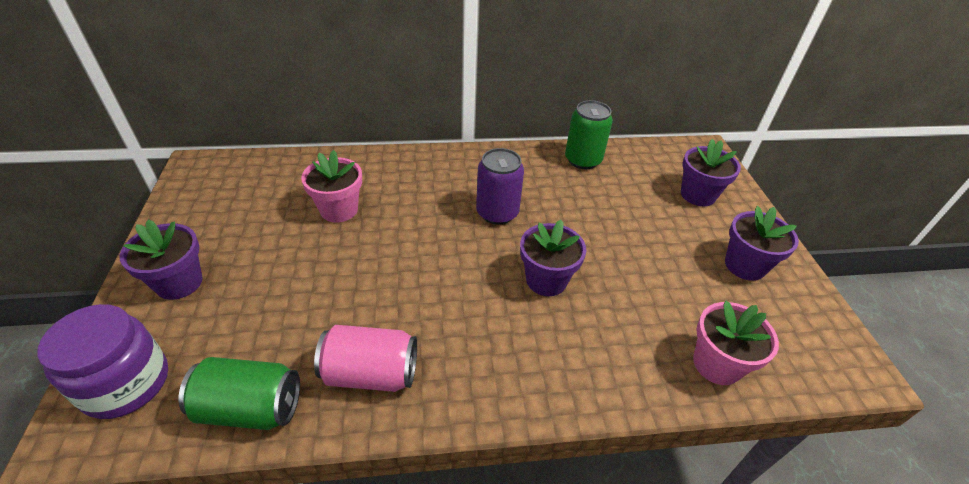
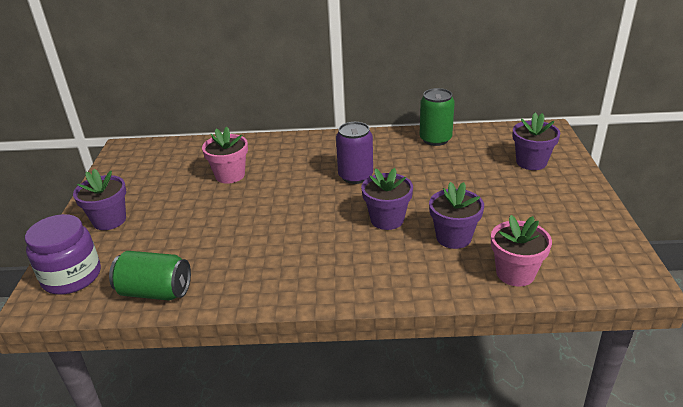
camera: 10 degrees right, 10 degrees down
(371, 373) = (242, 274): pink can -> none
(745, 265) = (559, 210): purple flower pot -> purple flower pot (453, 237)

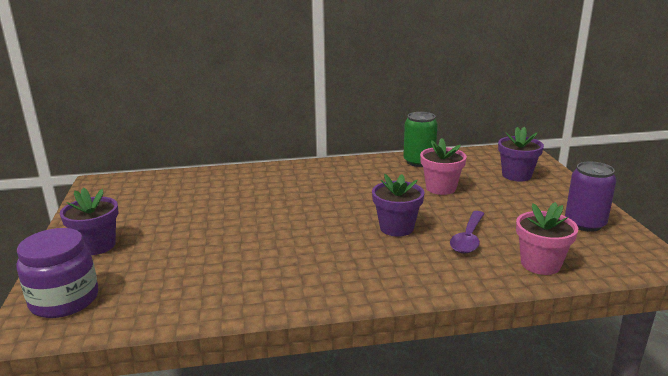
camera: 10 degrees left, 10 degrees down
(155, 292) = (167, 307): green can -> none
(230, 175) = (221, 200): pink flower pot -> pink flower pot (441, 188)
(355, 176) = (351, 194): purple can -> purple can (585, 223)
(453, 237) = (468, 238): purple flower pot -> purple spoon

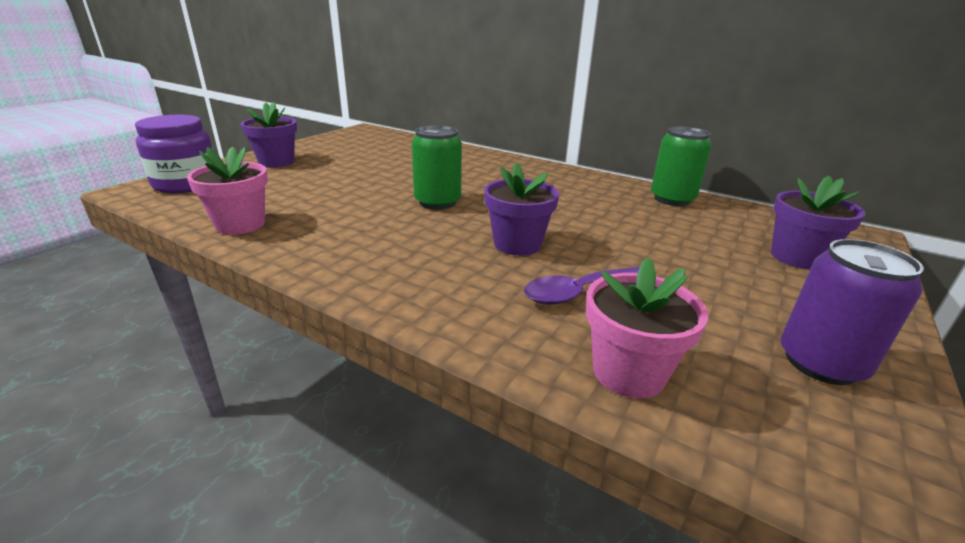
camera: 40 degrees right, 5 degrees up
(299, 222) = (437, 202): none -> green can
(441, 188) = (650, 230): pink flower pot -> pink flower pot (240, 224)

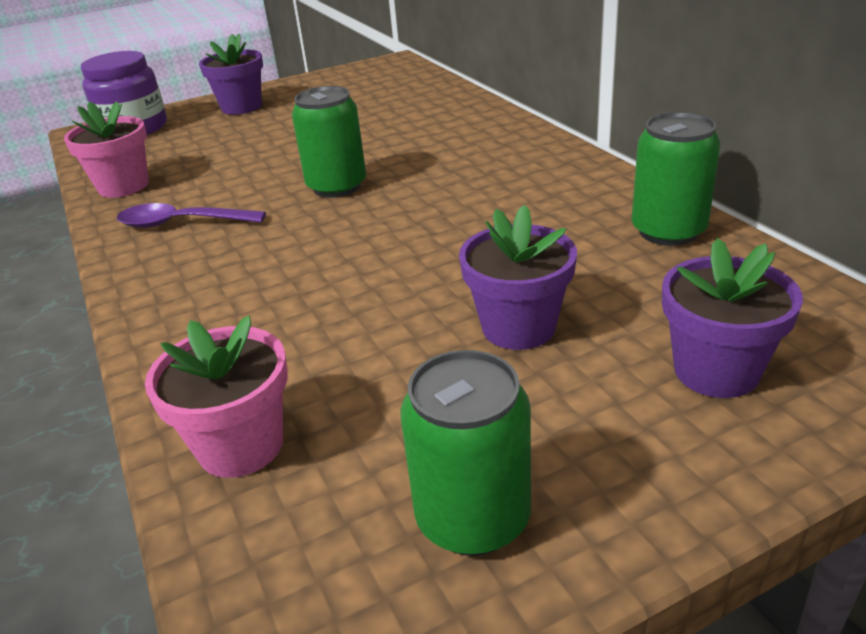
camera: 35 degrees right, 5 degrees up
(517, 244) = (346, 262): purple flower pot -> purple flower pot (518, 327)
(581, 292) = (329, 341): purple spoon -> purple spoon (182, 223)
(821, 363) = (473, 518): purple can -> green can

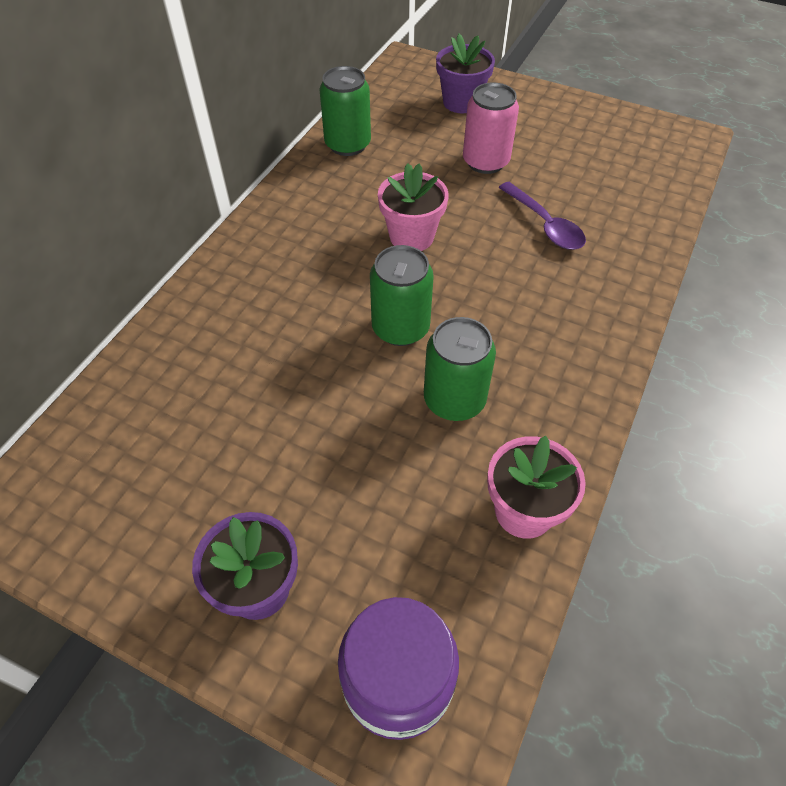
camera: 130 degrees left, 20 degrees up
(182, 223) = (533, 390): purple spoon -> purple spoon (545, 225)
(241, 446) = (646, 203): pink flower pot -> pink flower pot (411, 236)
(473, 518) = (599, 130): green can -> green can (454, 400)
(518, 327) = (485, 162): purple flower pot -> pink can

